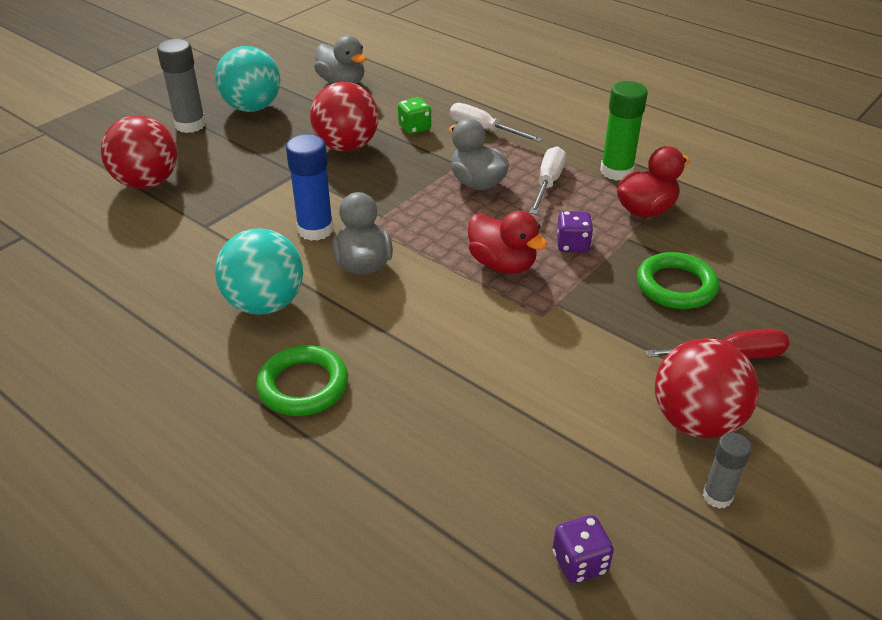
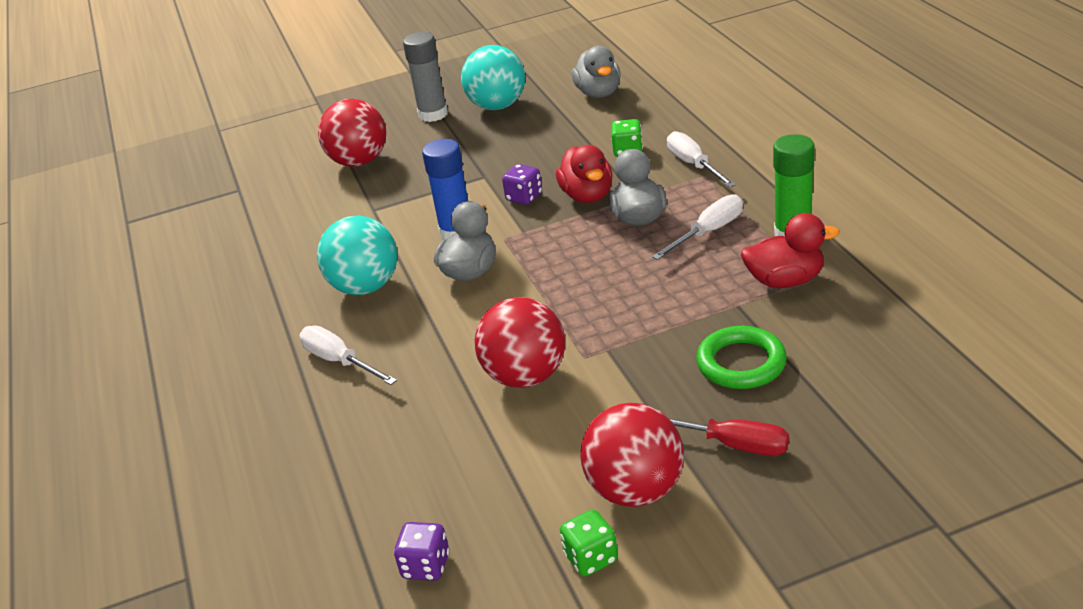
camera: 35 degrees right, 5 degrees down
(303, 385) = (340, 361): green ring -> white screwdriver
(346, 146) = (549, 158): red ball -> red ball (525, 376)
(502, 264) = (591, 301): red duck -> red duck (587, 196)
(572, 245) = (675, 298): purple dice -> purple dice (524, 197)
(717, 496) = (591, 558): grey glue stick -> green dice

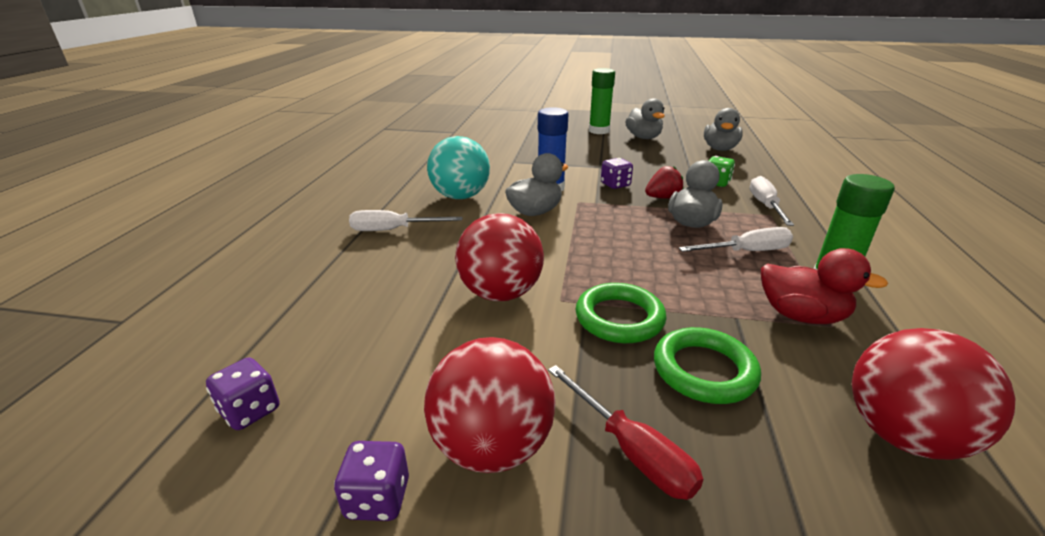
camera: 25 degrees right, 5 degrees down
(340, 361) = (393, 230): white screwdriver -> white screwdriver turned 75 degrees counterclockwise
(359, 162) = (531, 139): red ball -> red ball (902, 435)
(433, 114) = (599, 131): grey glue stick -> green glue stick
(497, 106) = (643, 137): turquoise ball -> grey duck
(587, 196) = (662, 198): red duck -> red strawberry
(591, 558) = (377, 498): green dice -> purple dice
(647, 350) = (619, 318): none -> green ring

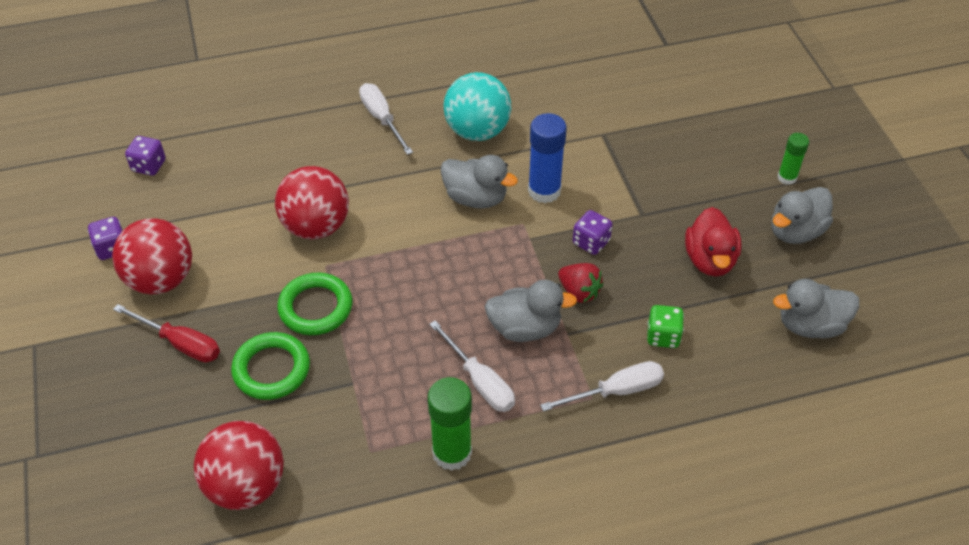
camera: 65 degrees right, 20 degrees up
(599, 131) = (787, 177): green glue stick -> green glue stick, size x0.59
(631, 451) = (180, 343): red screwdriver -> red screwdriver turned 90 degrees counterclockwise
(801, 315) = (375, 428): red duck -> red duck (710, 260)

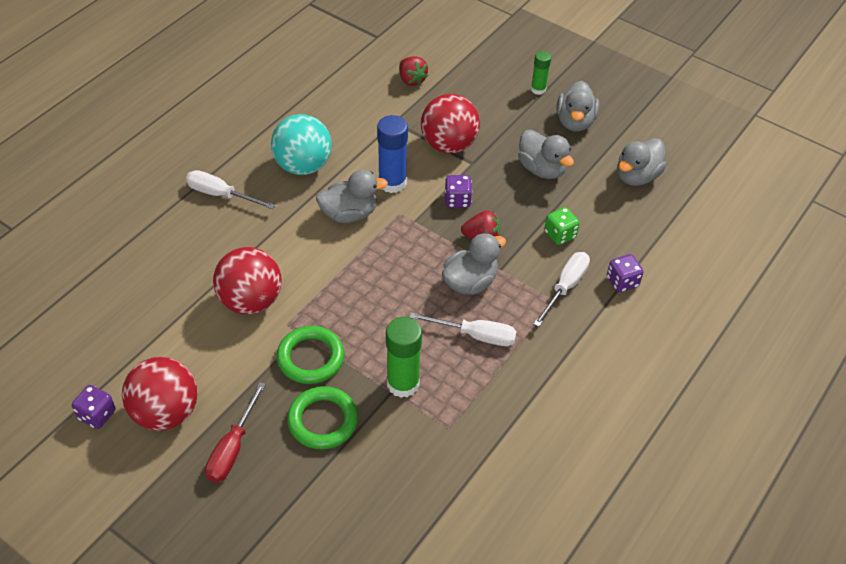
camera: 40 degrees left, 0 degrees up
(149, 166) = (60, 334): purple dice -> purple dice (622, 282)
(180, 343) = (232, 448): red screwdriver -> red screwdriver turned 120 degrees clockwise
(246, 485) = (387, 509): red ball -> red ball (449, 145)
(452, 453) = (503, 393): green glue stick -> green glue stick (403, 383)
(660, 102) = (411, 80): none -> red strawberry
(710, 260) = (542, 169): red duck -> grey duck

